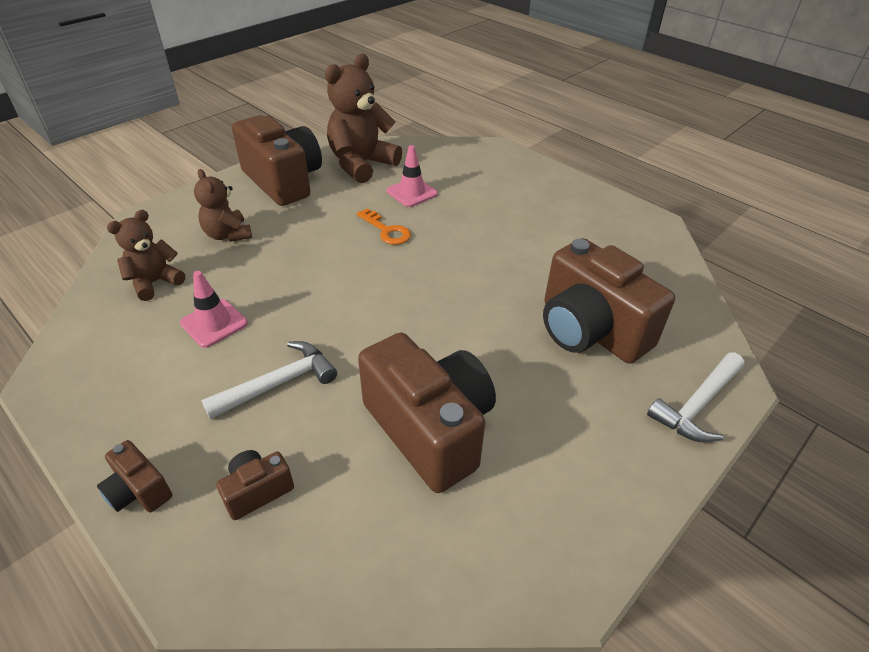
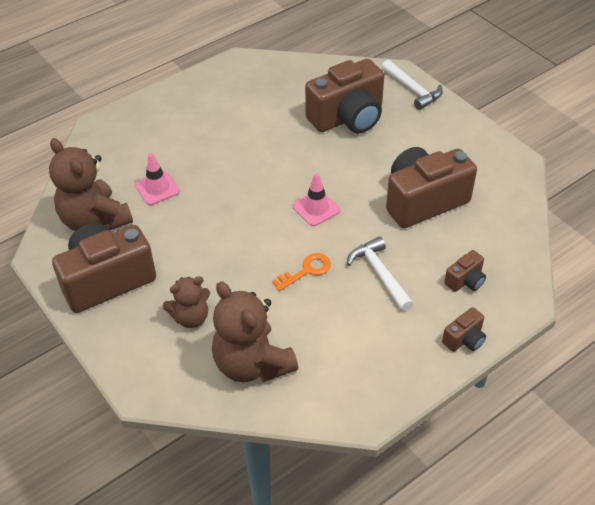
camera: 80 degrees left, 5 degrees up
(155, 282) = (252, 364): brown teddy bear -> brown teddy bear, size x1.71
(214, 323) = (312, 316): pink traffic cone -> pink traffic cone (316, 208)
(257, 491) = (465, 281): brown camera -> brown camera turned 105 degrees counterclockwise
(386, 230) = (211, 208): orange key -> orange key (306, 271)

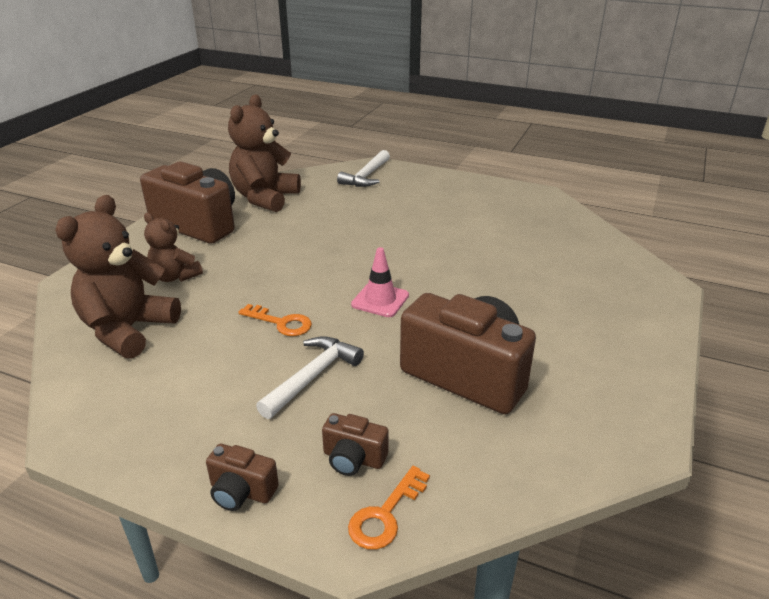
camera: 60 degrees right, 15 degrees down
(157, 188) = (327, 211): pink traffic cone -> none
(348, 117) = (543, 276): brown camera -> none
(412, 89) = (653, 306): white hammer -> white hammer (366, 176)
(513, 283) = (385, 514): none -> orange key

